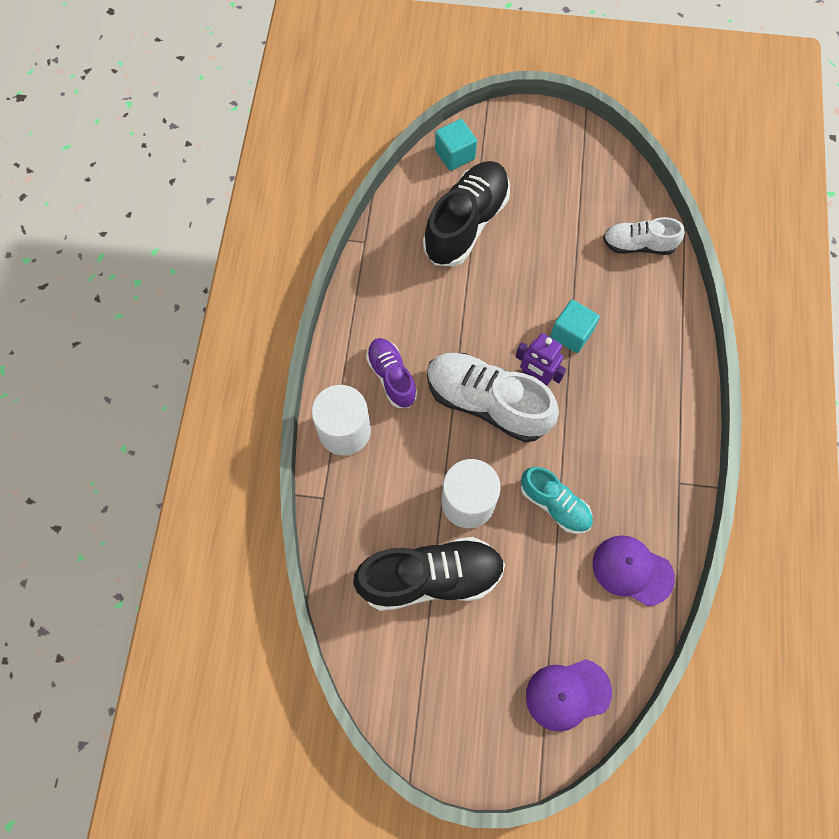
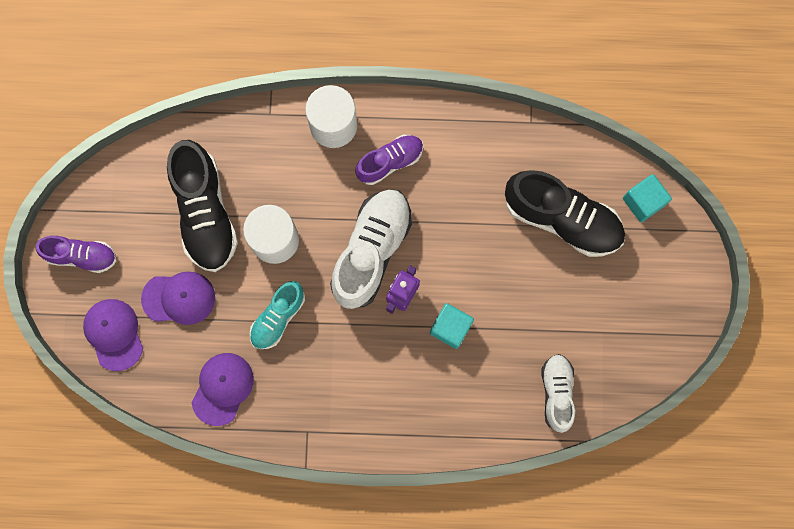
camera: 85 degrees right, 10 degrees up
(471, 730) = (81, 256): none -> purple shoe
(528, 614) = (179, 298): none -> purple cap

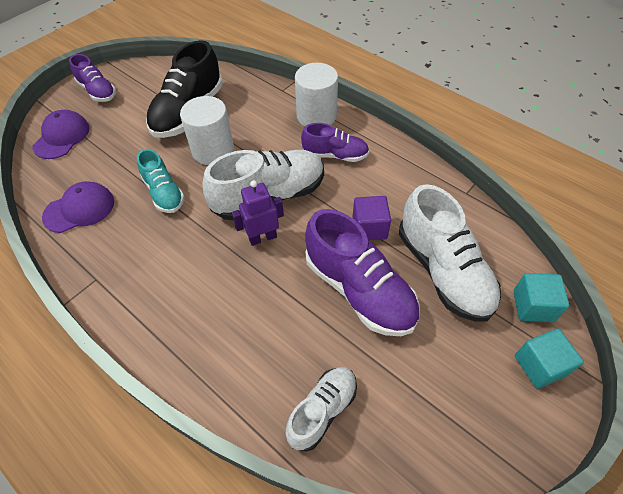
camera: 40 degrees right, 25 degrees down
(179, 298) = (120, 143): purple cap -> none
(278, 317) = (164, 193): turquoise shoe -> turquoise shoe turned 105 degrees counterclockwise
(450, 328) = (277, 286): turquoise cube -> turquoise cube (540, 365)
(479, 220) = (369, 228): none -> purple cube
(513, 284) = (359, 290): none -> purple shoe
(562, 219) = (443, 271): black shoe -> white shoe

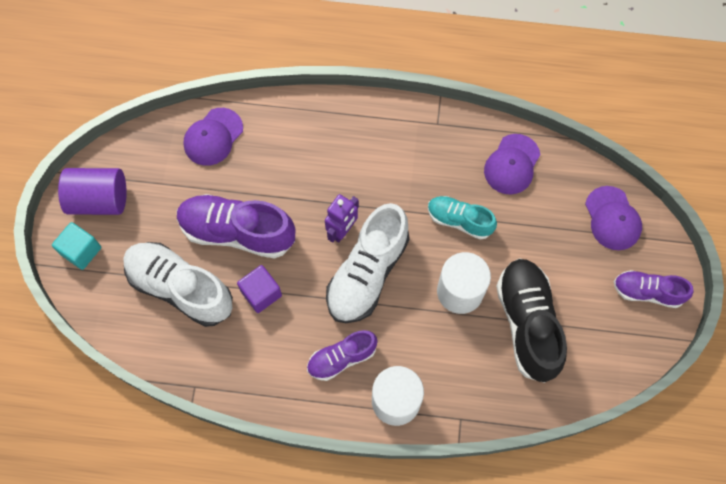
camera: 145 degrees right, 15 degrees up
(322, 411) = (213, 137): white shoe -> purple cap
(498, 415) = (99, 200): none -> purple cylinder
(533, 306) = (99, 298): turquoise cube -> none

